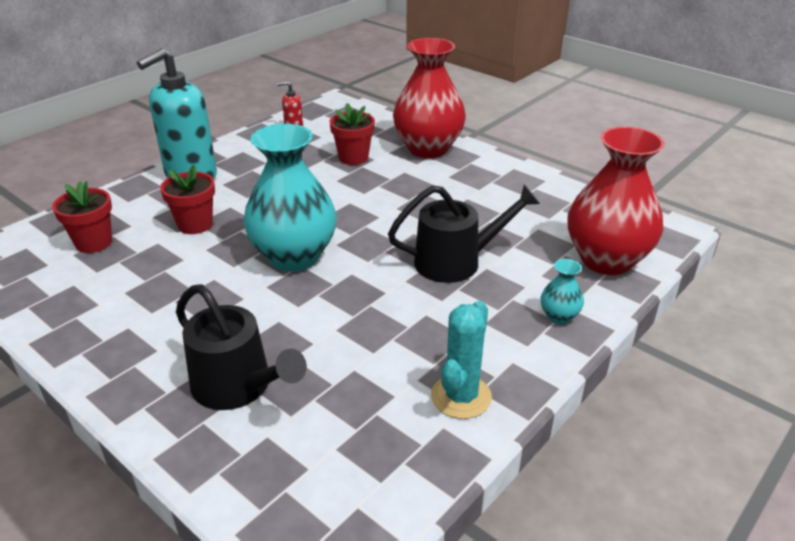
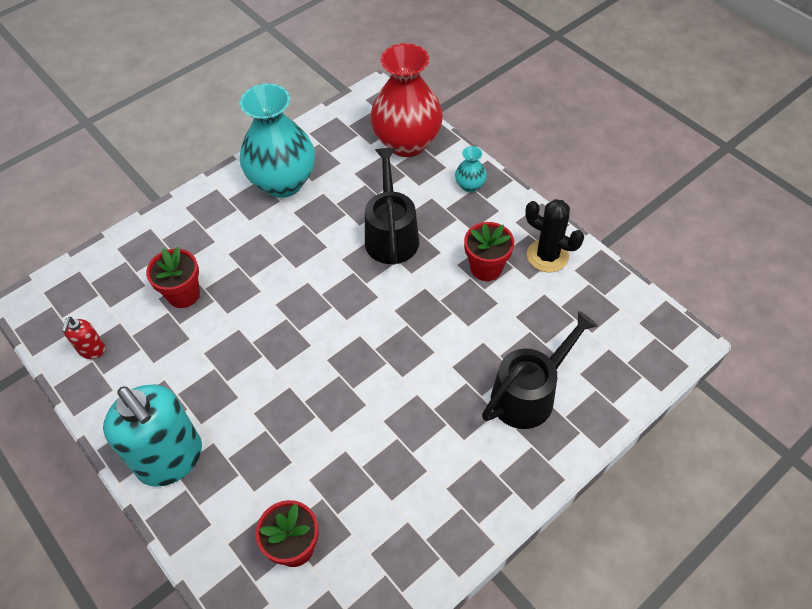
camera: 80 degrees left, 20 degrees up
(195, 224) = (282, 445): red flower pot -> red flower pot (486, 268)
(294, 257) = (360, 353): turquoise vase -> turquoise vase (283, 182)
(428, 149) = (187, 228): red vase -> none
(461, 396) = (547, 256): turquoise cactus -> black cactus

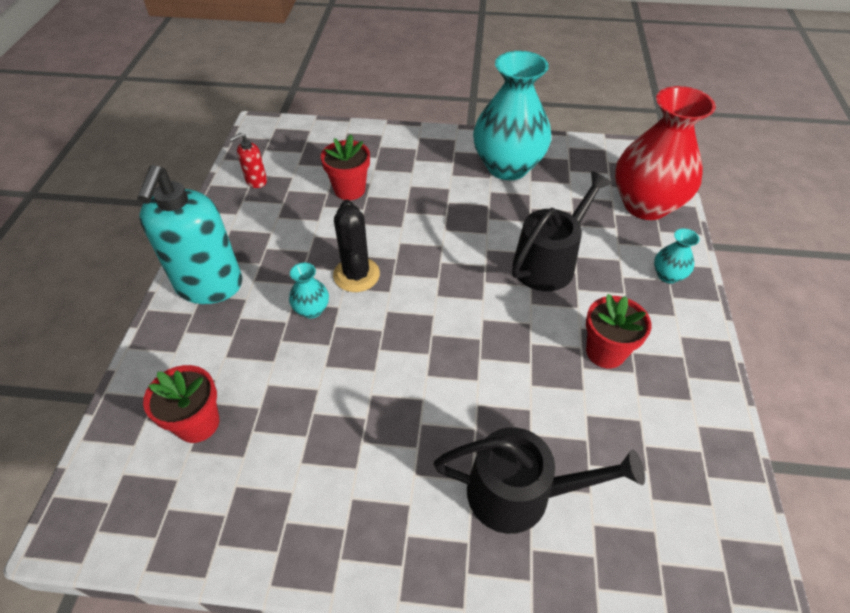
camera: 45 degrees right, 5 degrees down
(273, 405) = (312, 309): none -> turquoise vase
(547, 256) = (682, 390): black cactus -> black cactus (356, 275)

